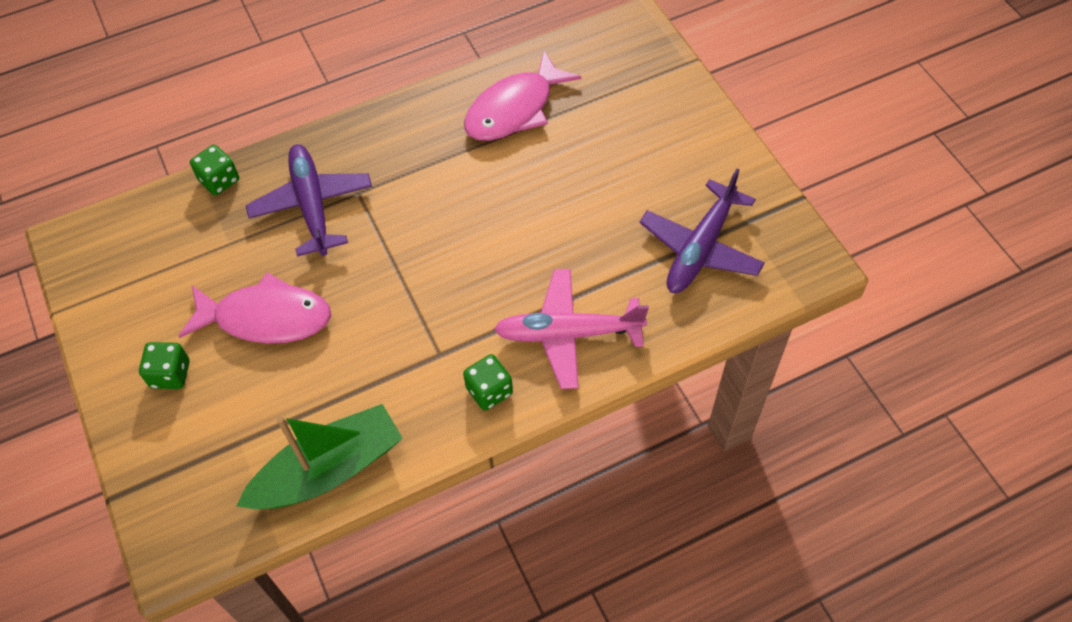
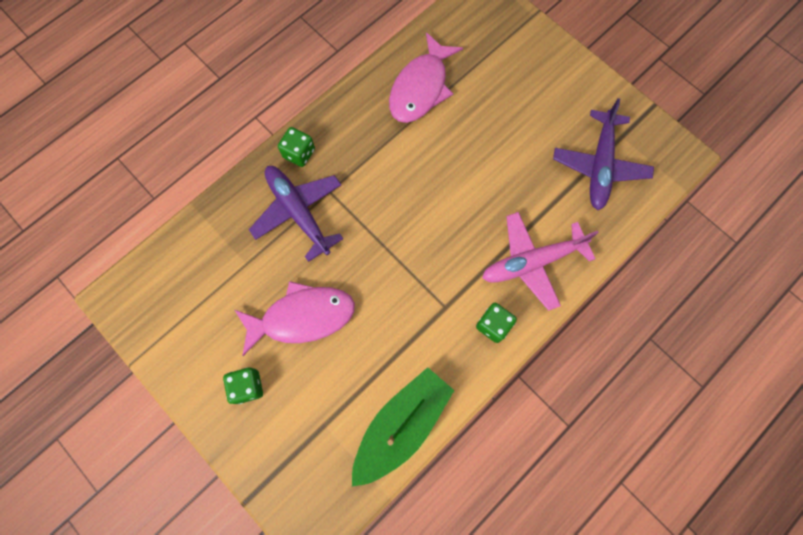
camera: 20 degrees left, 15 degrees up
(219, 180) = (215, 211): green dice -> green dice (299, 153)

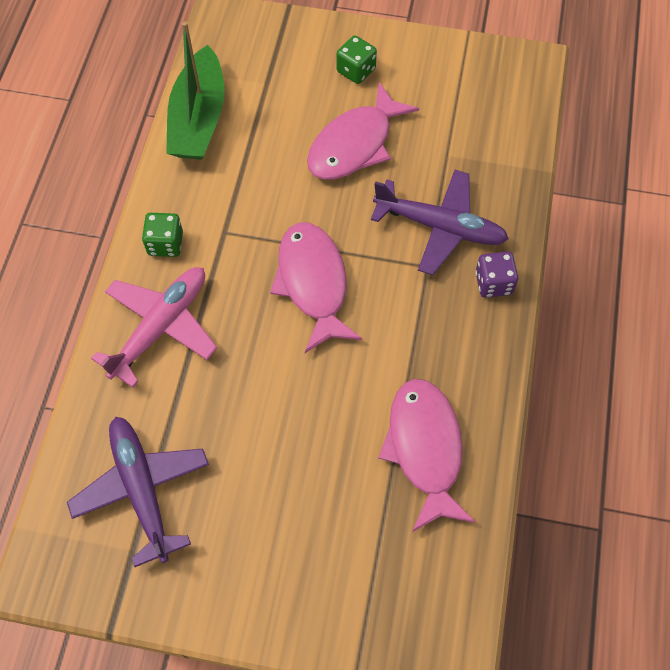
camera: 145 degrees right, 10 degrees down
(299, 153) = (493, 283): green dice -> purple dice
(411, 227) = (313, 283): none -> pink fish

